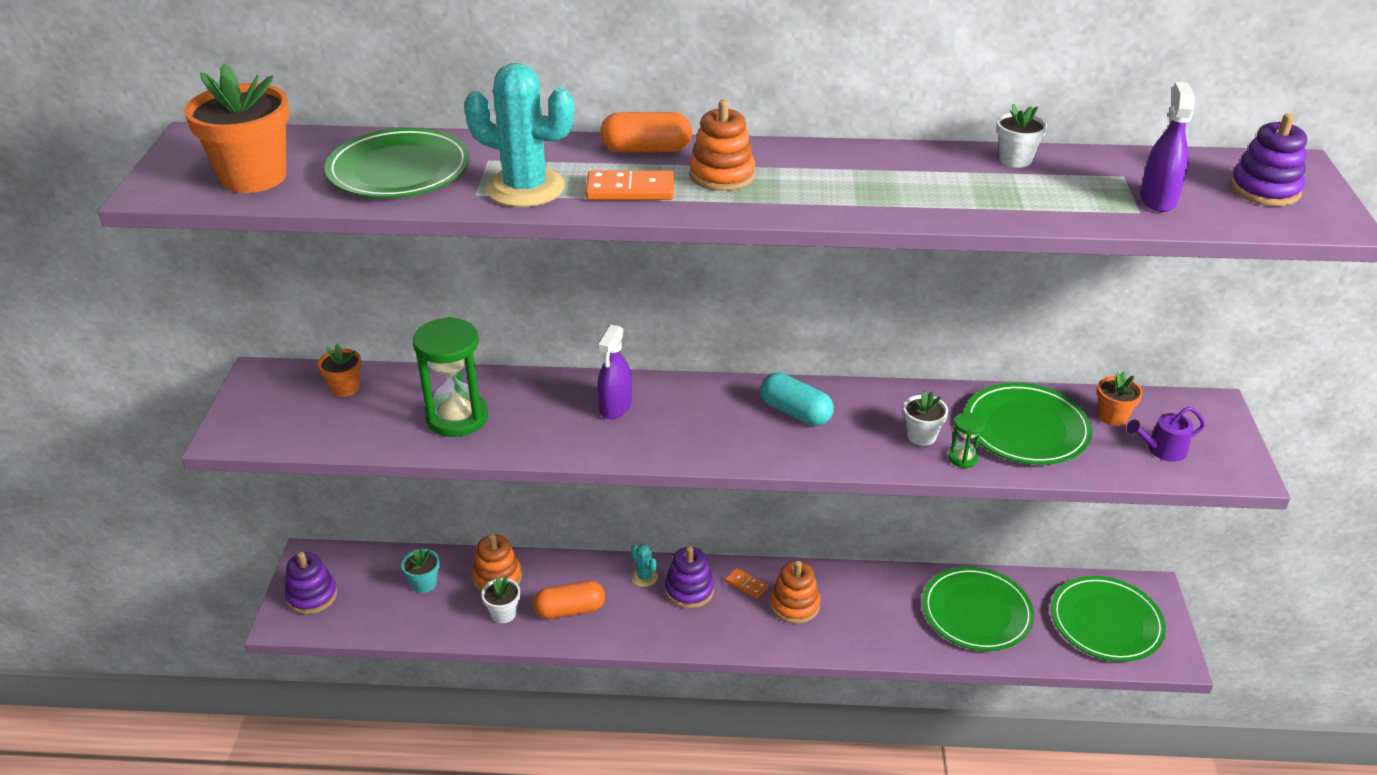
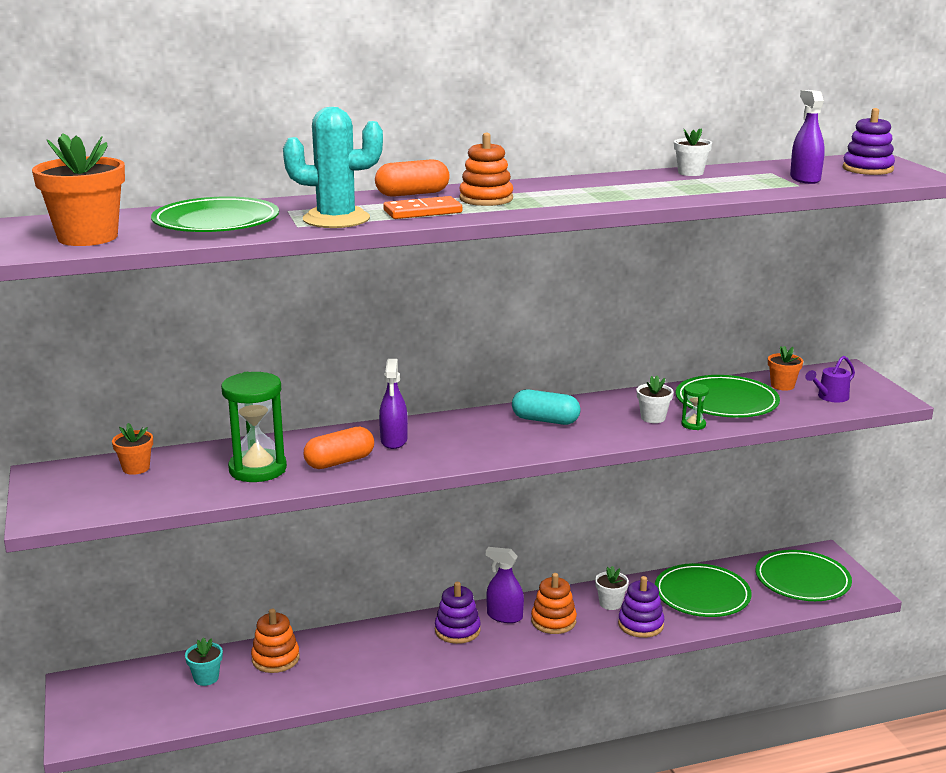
camera: 20 degrees left, 15 degrees down
(312, 596) = (96, 711): purple stacking toy -> purple stacking toy (640, 624)
(503, 613) = (296, 683): white flower pot -> white flower pot (610, 603)
(570, 610) = (358, 667): orange capsule -> orange capsule (339, 462)
(644, 577) = (412, 630): turquoise cactus -> none
(746, 584) = (504, 616): orange domino -> purple spray bottle

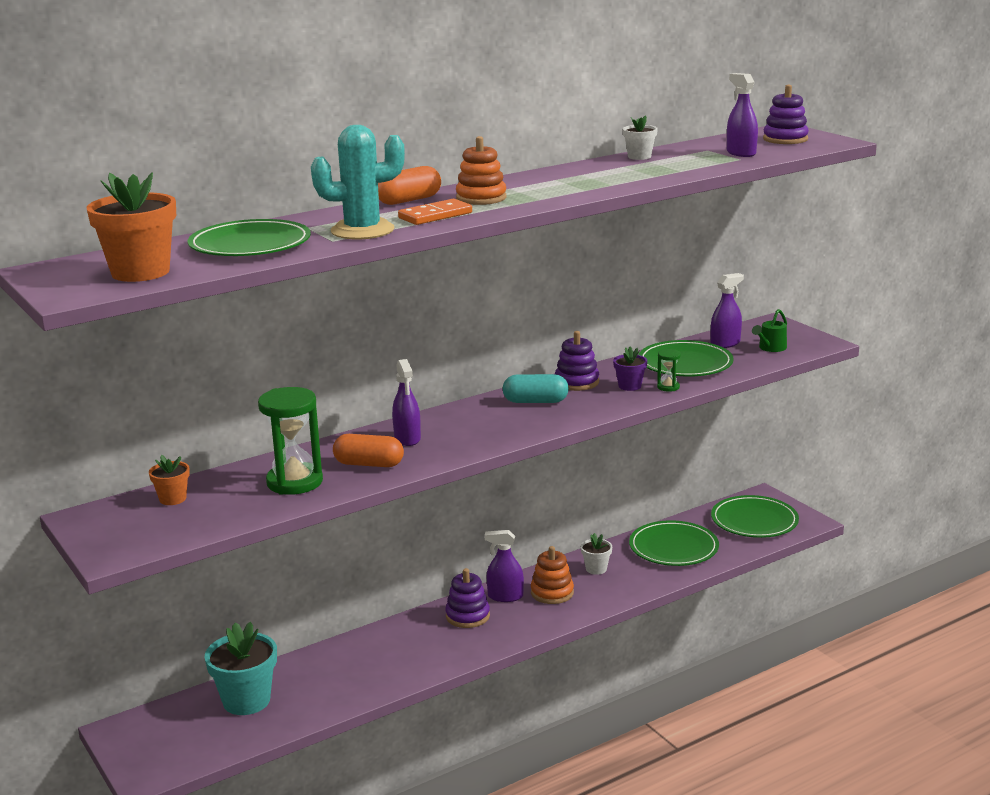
camera: 15 degrees left, 0 degrees up
(206, 678) = (246, 701): turquoise flower pot -> turquoise flower pot, size x1.92
(275, 659) = (306, 671): orange stacking toy -> none
(339, 462) = (369, 464): orange capsule -> orange capsule turned 60 degrees clockwise
(640, 624) = (631, 582): purple stacking toy -> purple stacking toy (577, 382)
(653, 418) = (629, 386): white flower pot -> purple flower pot
(782, 385) = (725, 343): orange flower pot -> purple spray bottle
(830, 397) = (770, 348): purple watering can -> green watering can

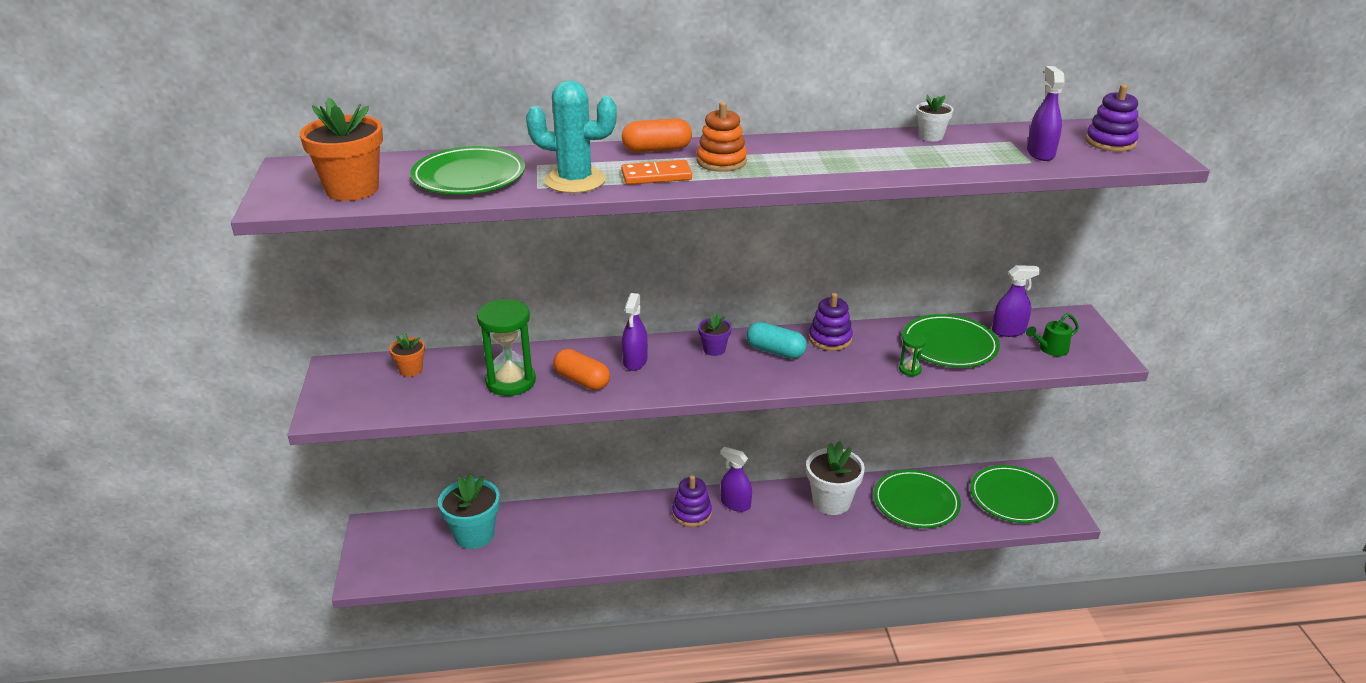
camera: 25 degrees right, 10 degrees up
(552, 593) = (777, 514): orange stacking toy -> none
(596, 569) = (831, 502): white flower pot -> white flower pot, size x1.92
(629, 386) = (874, 358): purple flower pot -> purple flower pot (714, 349)

